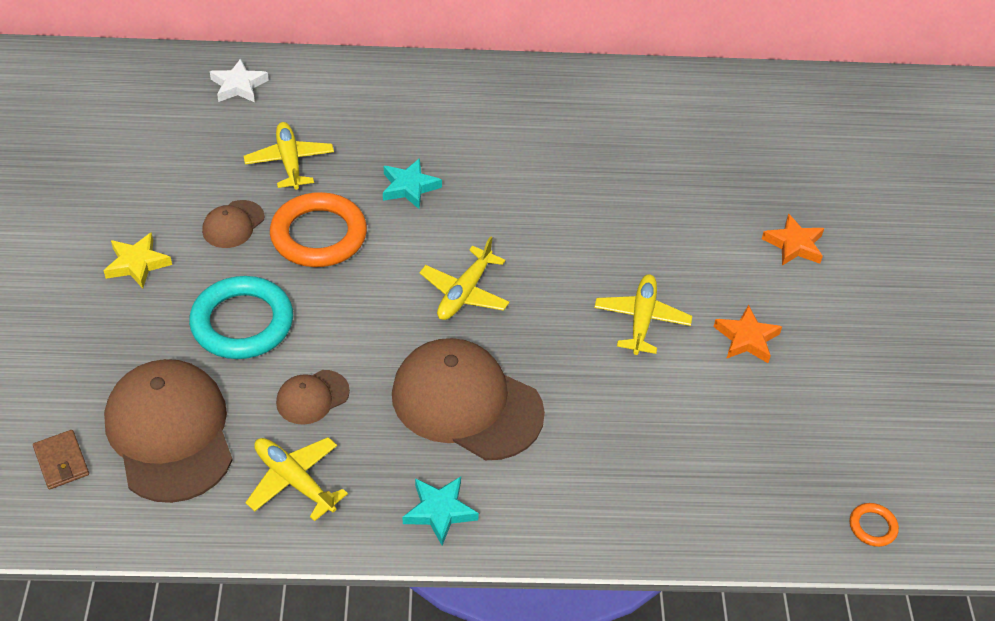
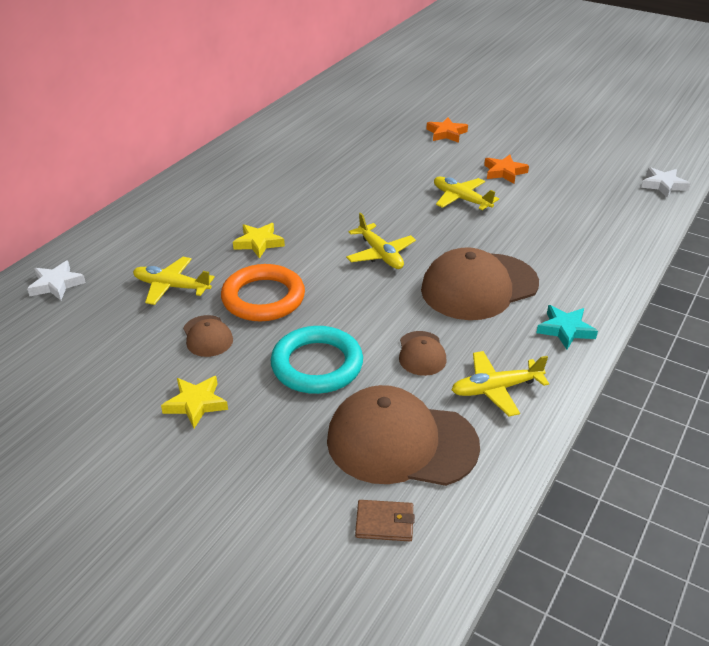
camera: 55 degrees left, 10 degrees down
(409, 187) = (259, 243): turquoise star -> yellow star
(872, 527) = (663, 185): orange ring -> white star

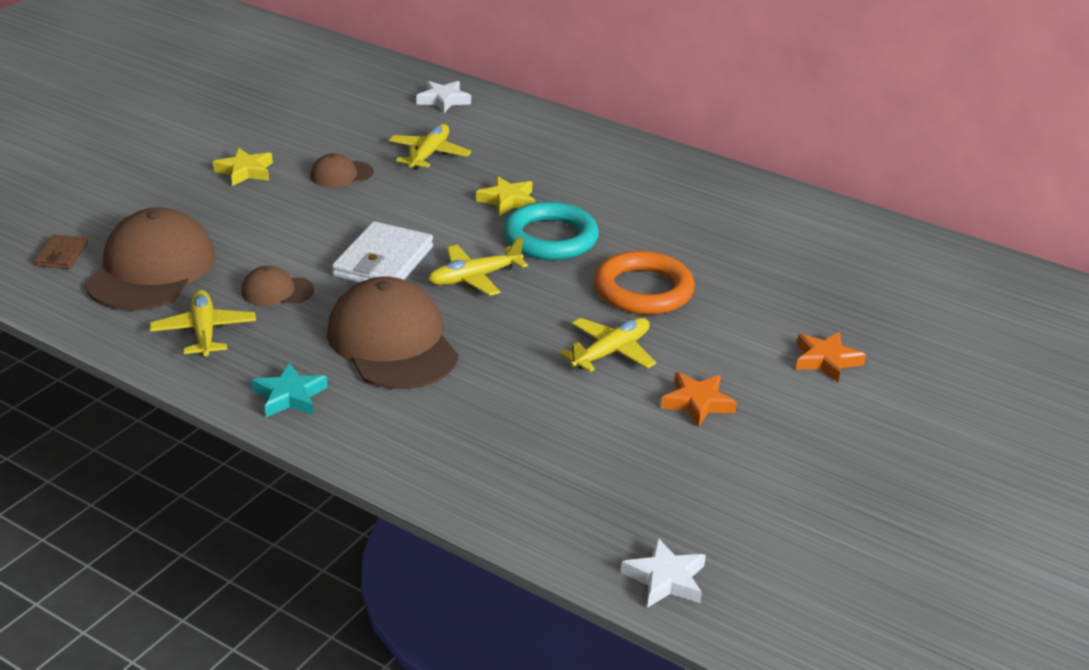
camera: 90 degrees right, 5 degrees down
(263, 298) = (399, 203): orange ring -> orange ring (643, 290)
(317, 365) = (279, 230): turquoise ring -> turquoise ring (550, 238)
(363, 299) = (383, 262): none -> white wallet

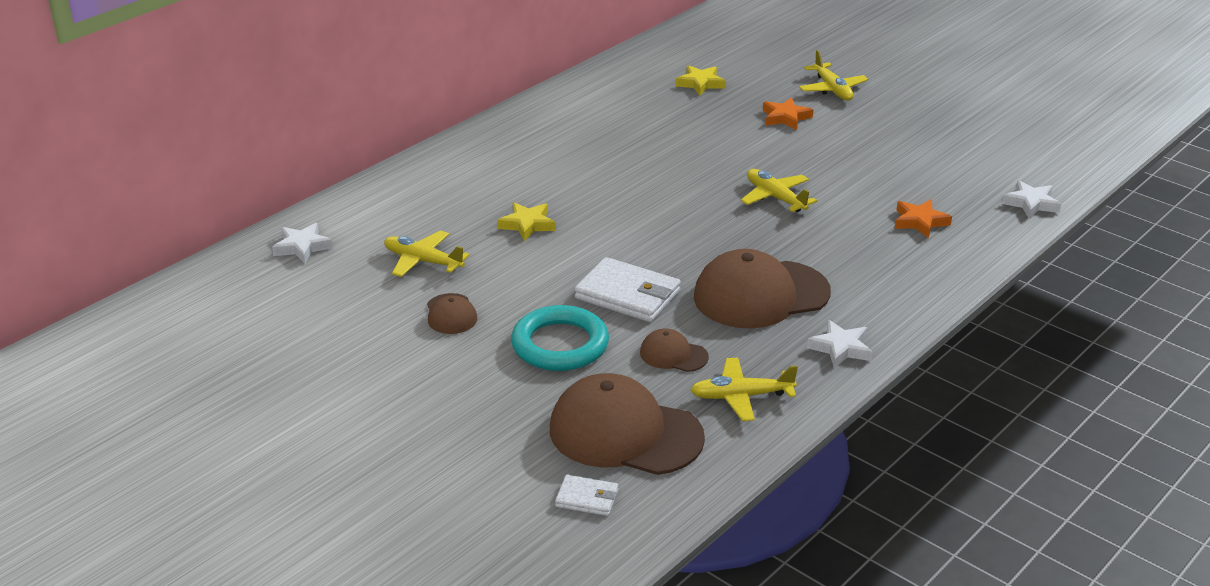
camera: 80 degrees left, 0 degrees up
(62, 255) = (587, 498): brown wallet -> white wallet
(245, 171) = (426, 376): yellow star -> yellow star (700, 83)
(277, 291) = (673, 355): brown cap -> brown cap turned 105 degrees clockwise
(289, 396) = (841, 348): turquoise star -> white star
(474, 278) = (660, 250): yellow plane -> yellow plane (832, 89)
(550, 238) = (599, 209): turquoise ring -> turquoise ring (560, 345)
(643, 290) = (687, 175): orange ring -> none
(697, 403) = (839, 171): orange star -> orange star (920, 222)

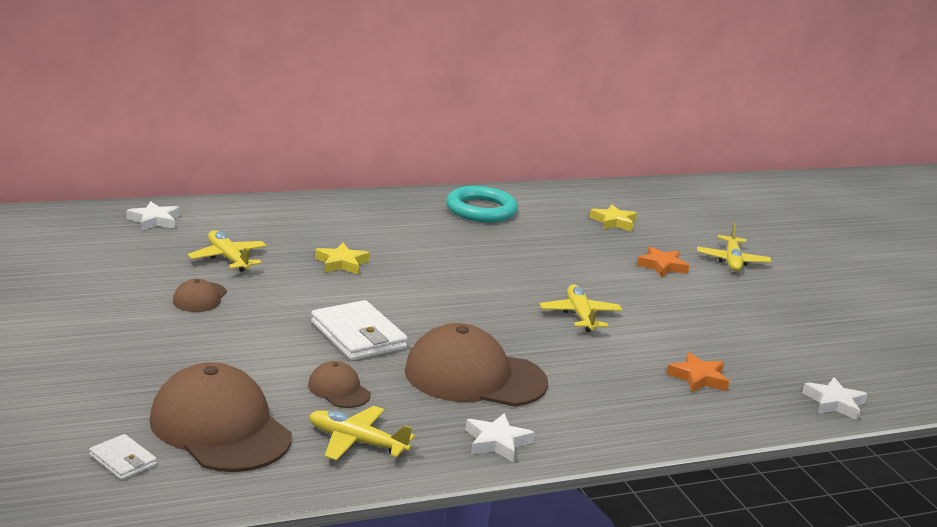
camera: 25 degrees right, 10 degrees down
(560, 345) = (255, 348): turquoise ring -> turquoise ring (481, 210)

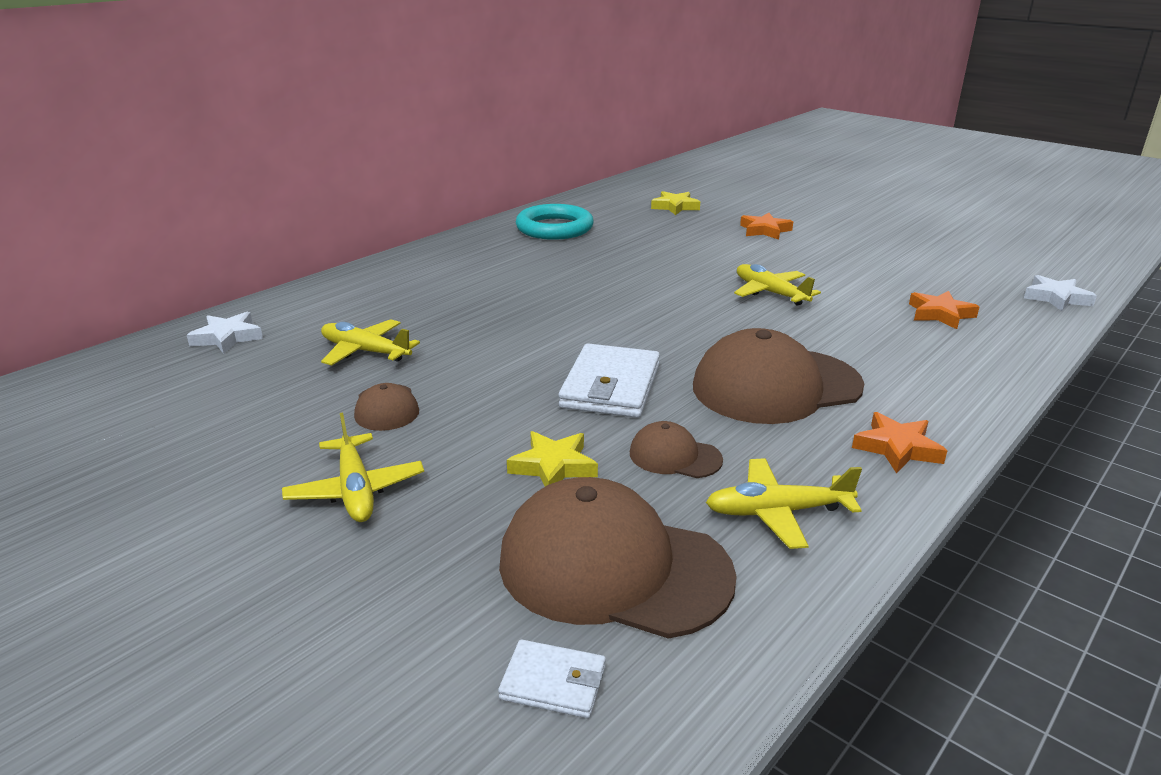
camera: 25 degrees left, 5 degrees up
(341, 263) = (493, 317): yellow star -> yellow star (553, 466)
(358, 335) = (610, 386): white wallet -> white wallet turned 75 degrees clockwise
(497, 442) = (897, 448): white star -> orange star
(732, 261) = (805, 211): yellow plane -> yellow plane (355, 490)

